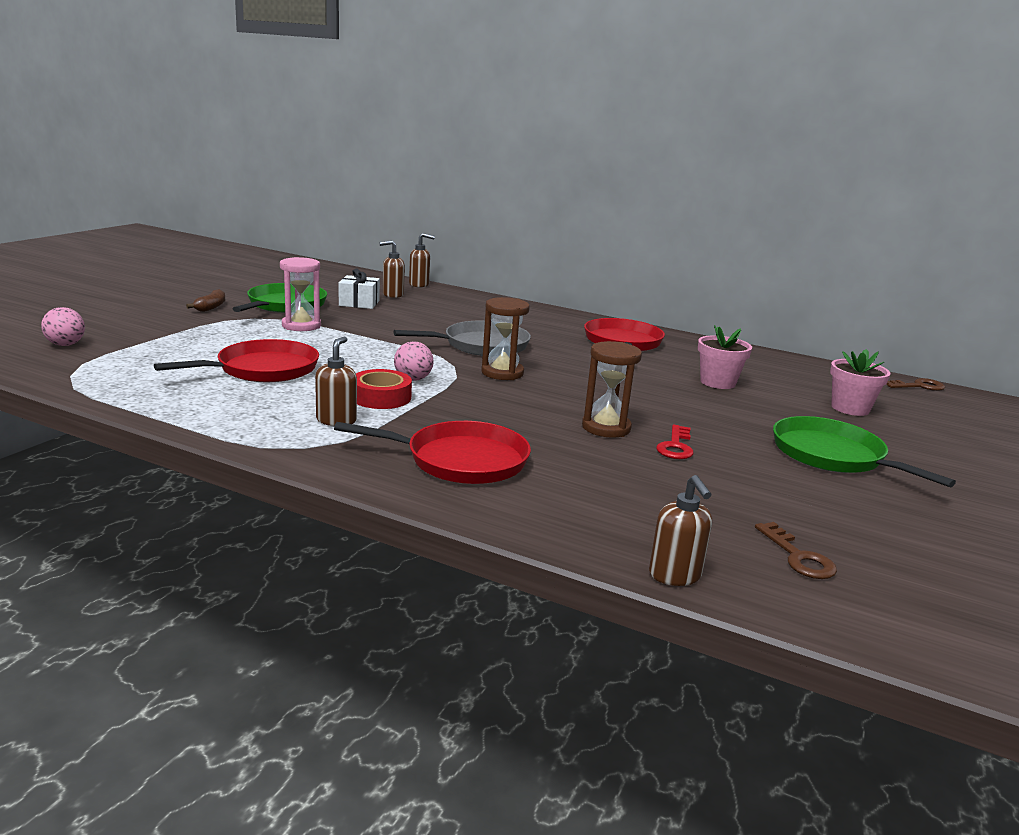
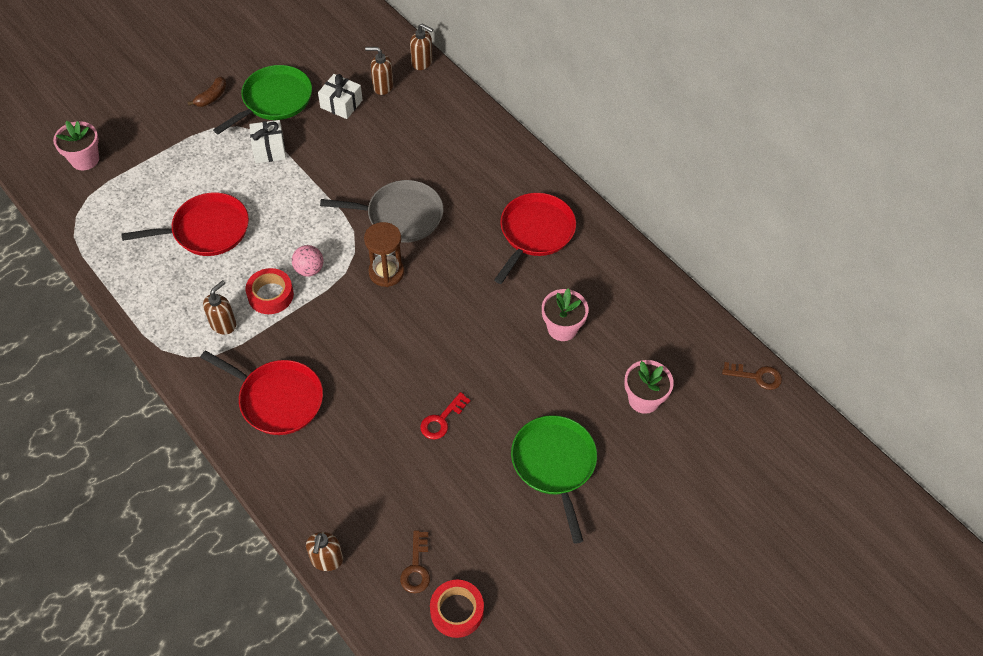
camera: 25 degrees right, 35 degrees up
(65, 345) = (85, 159): pink ball -> pink flower pot
(301, 326) = (269, 149): pink hourglass -> white gift
(606, 428) = (409, 380): brown hourglass -> none
(899, 583) = (457, 611): none -> red tape

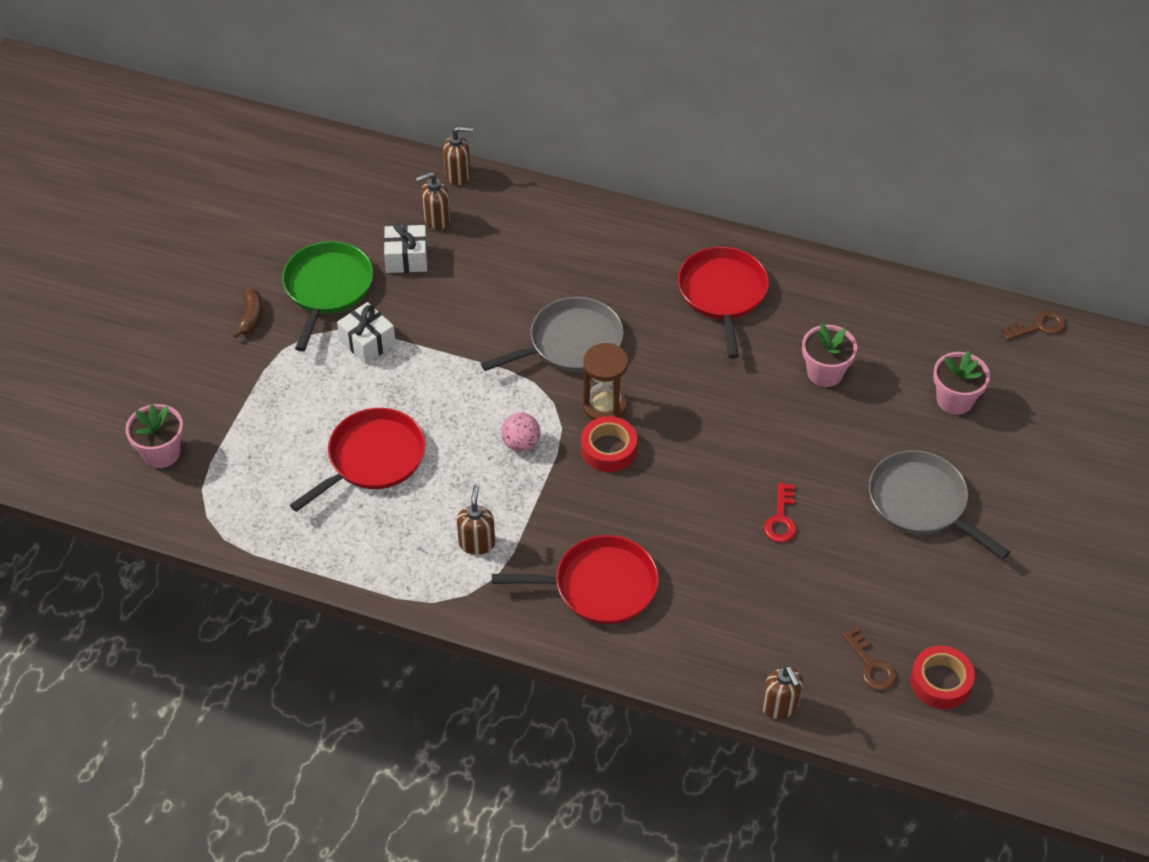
camera: 30 degrees left, 5 degrees down
(270, 295) = (502, 489): red tape -> red tape (608, 449)
(554, 464) = (921, 503): green pan -> grey pan

